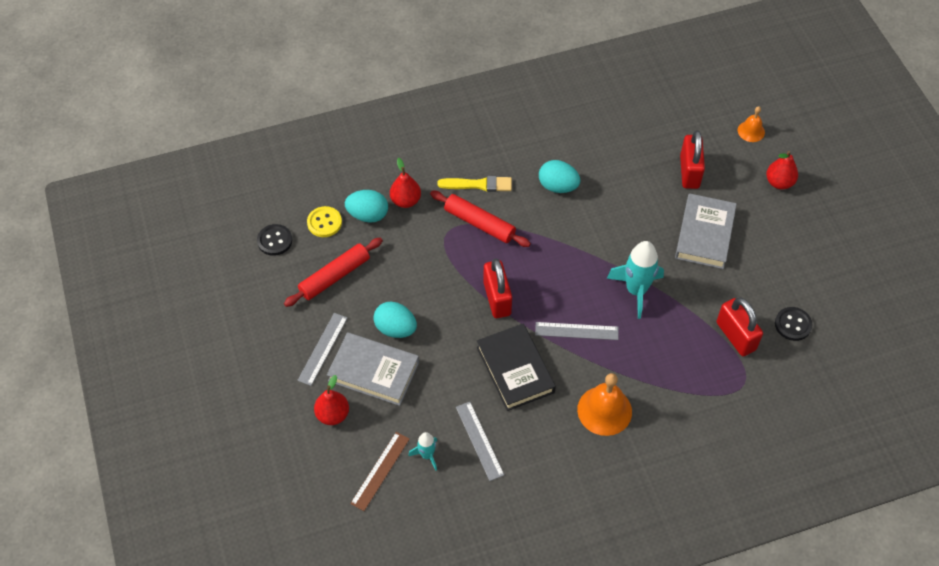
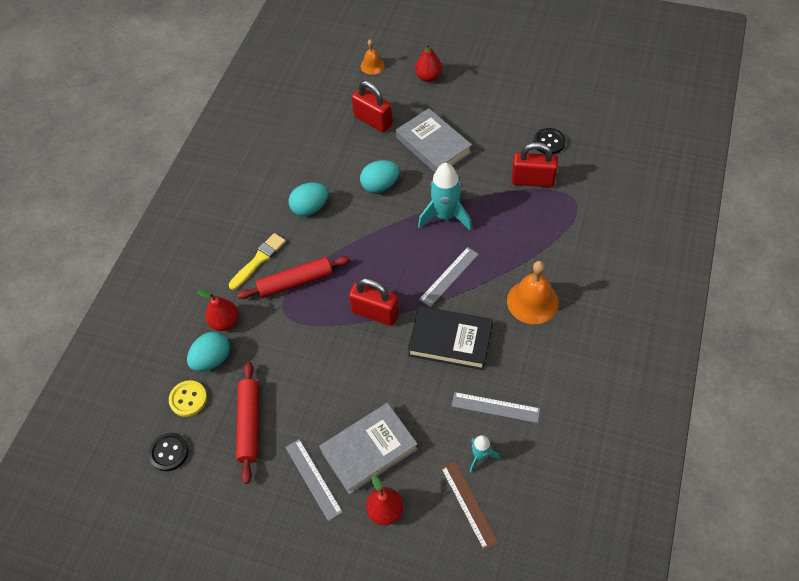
camera: 50 degrees left, 0 degrees up
(395, 329) = (341, 406): turquoise egg -> turquoise egg (380, 186)

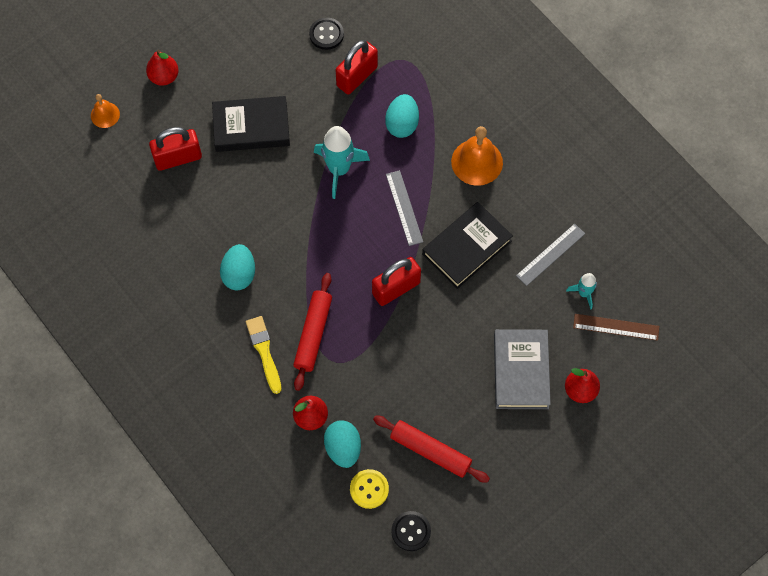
camera: 60 degrees left, 10 degrees up
(313, 479) = (516, 429): grey ruler -> none
(380, 186) = (261, 200): turquoise egg -> turquoise egg (402, 124)
(433, 145) = (251, 127): grey book -> black book

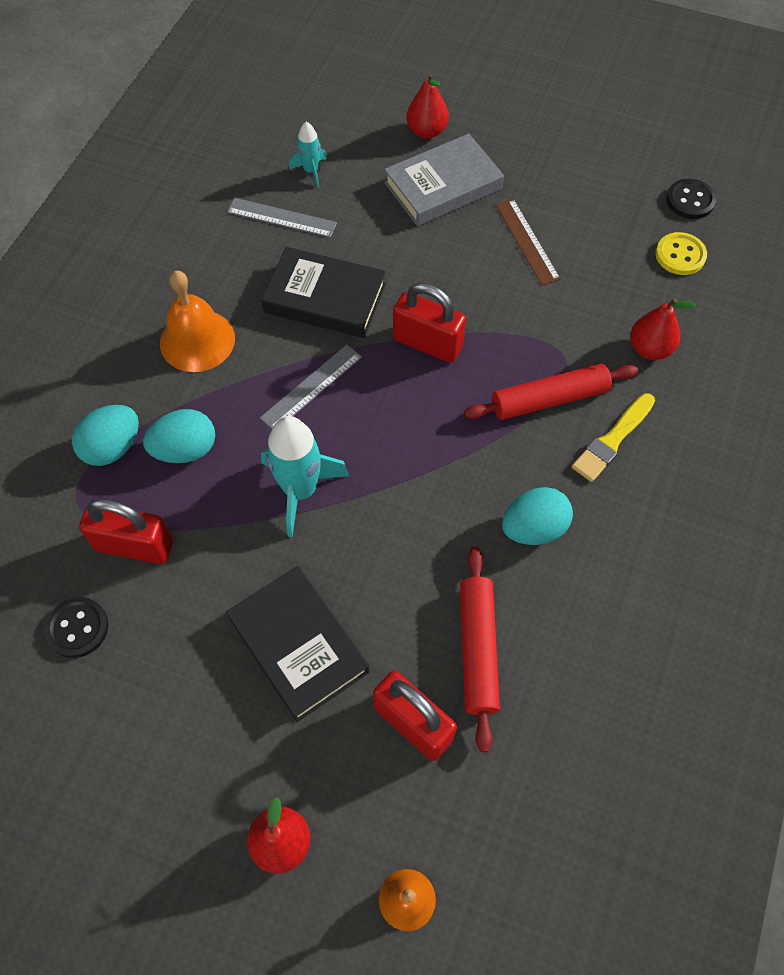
camera: 120 degrees left, 5 degrees down
(343, 448) = (658, 300): turquoise egg -> turquoise egg (113, 447)
(430, 451) = (593, 222): red rolling pin -> red rolling pin (477, 649)
(616, 327) = (332, 131): brown ruler -> brown ruler (526, 241)

